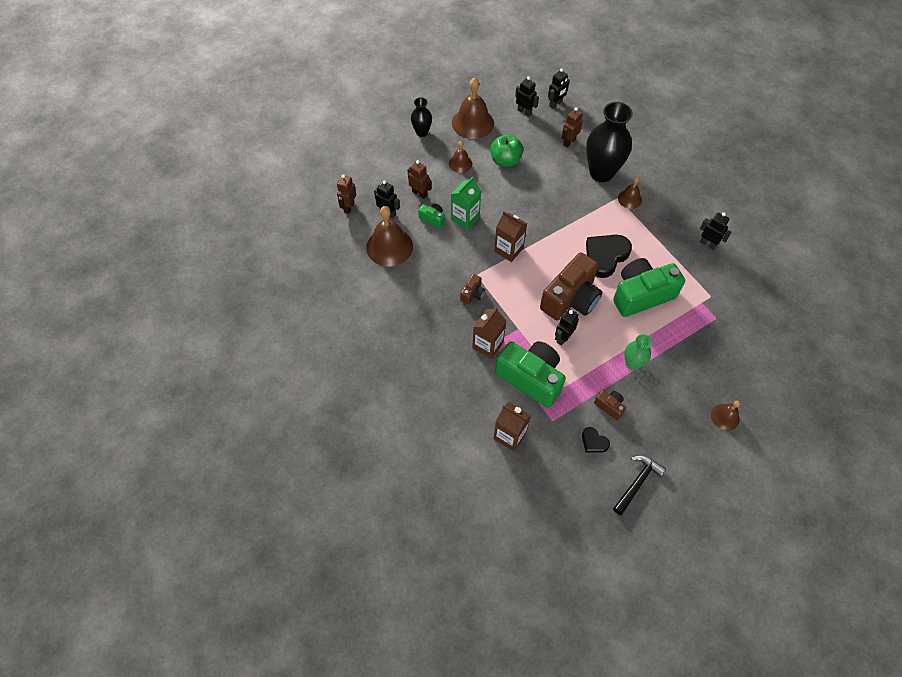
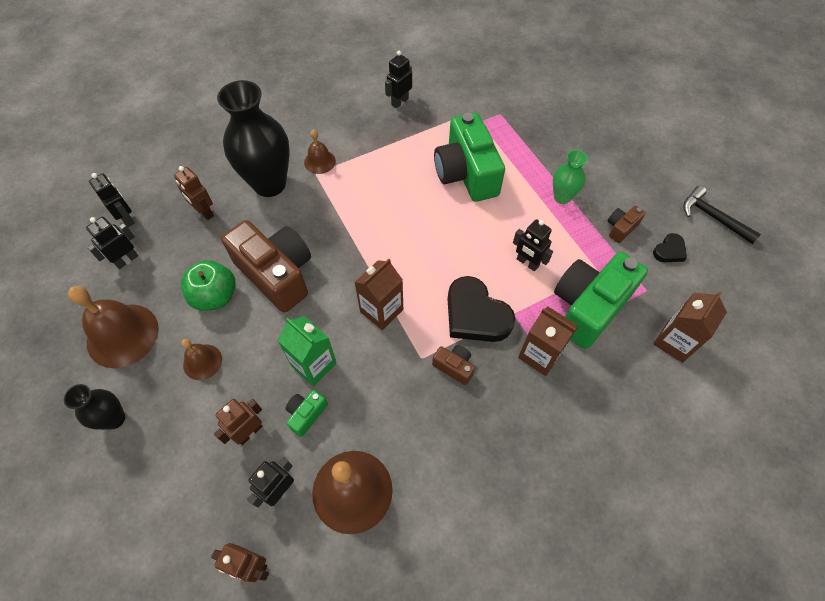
camera: 85 degrees left, 0 degrees up
(571, 299) = (468, 246): brown camera -> brown camera (277, 274)
(605, 256) = (406, 200): black heart -> black heart (475, 315)
(725, 417) = (622, 129): brown bell -> none

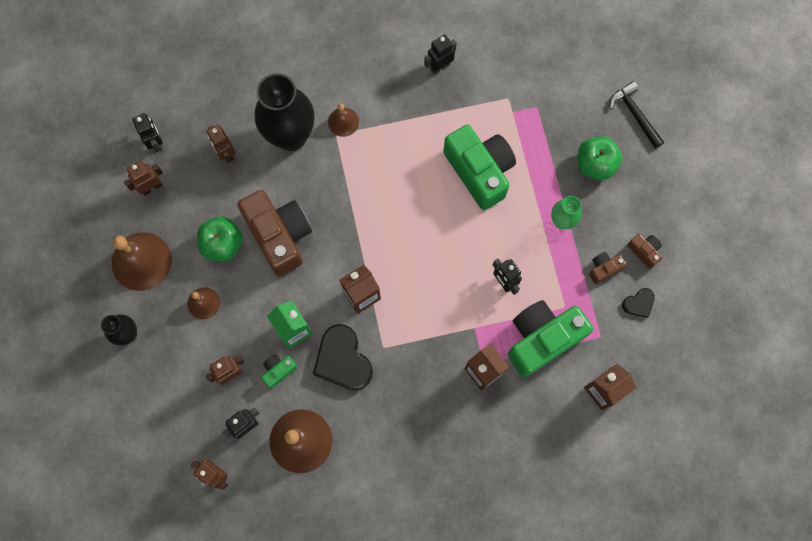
camera: 15 degrees right, 15 degrees up
(126, 260) = (151, 187): black robot -> brown robot
(454, 367) = (408, 362): brown camera -> brown camera (644, 251)
(466, 173) = (479, 171): green camera -> green camera turned 150 degrees clockwise
(475, 315) = (441, 320): black heart -> black heart (343, 360)
(572, 145) = (595, 164): none -> green apple
(713, 217) = (696, 279): black hammer -> black hammer (635, 114)

